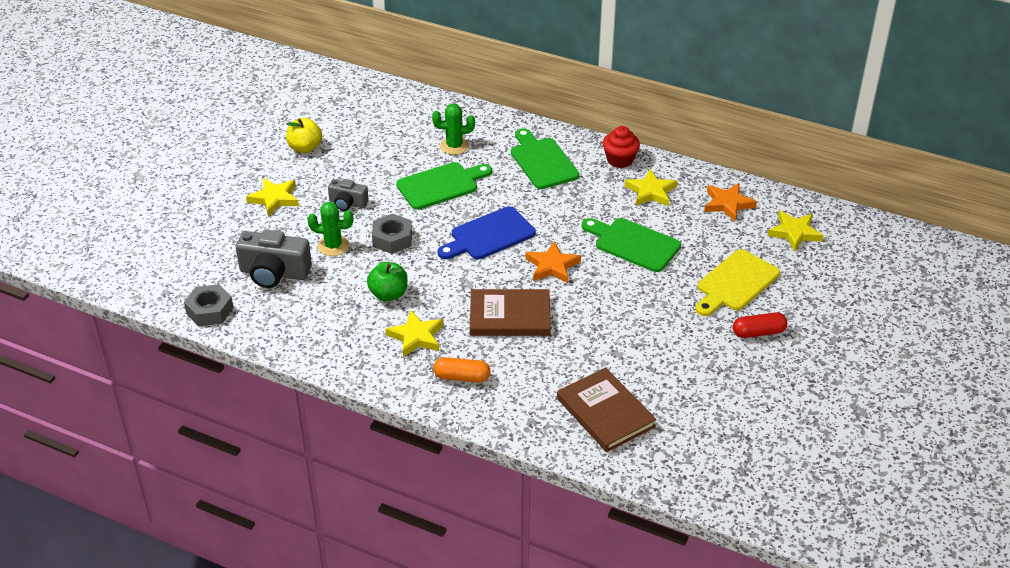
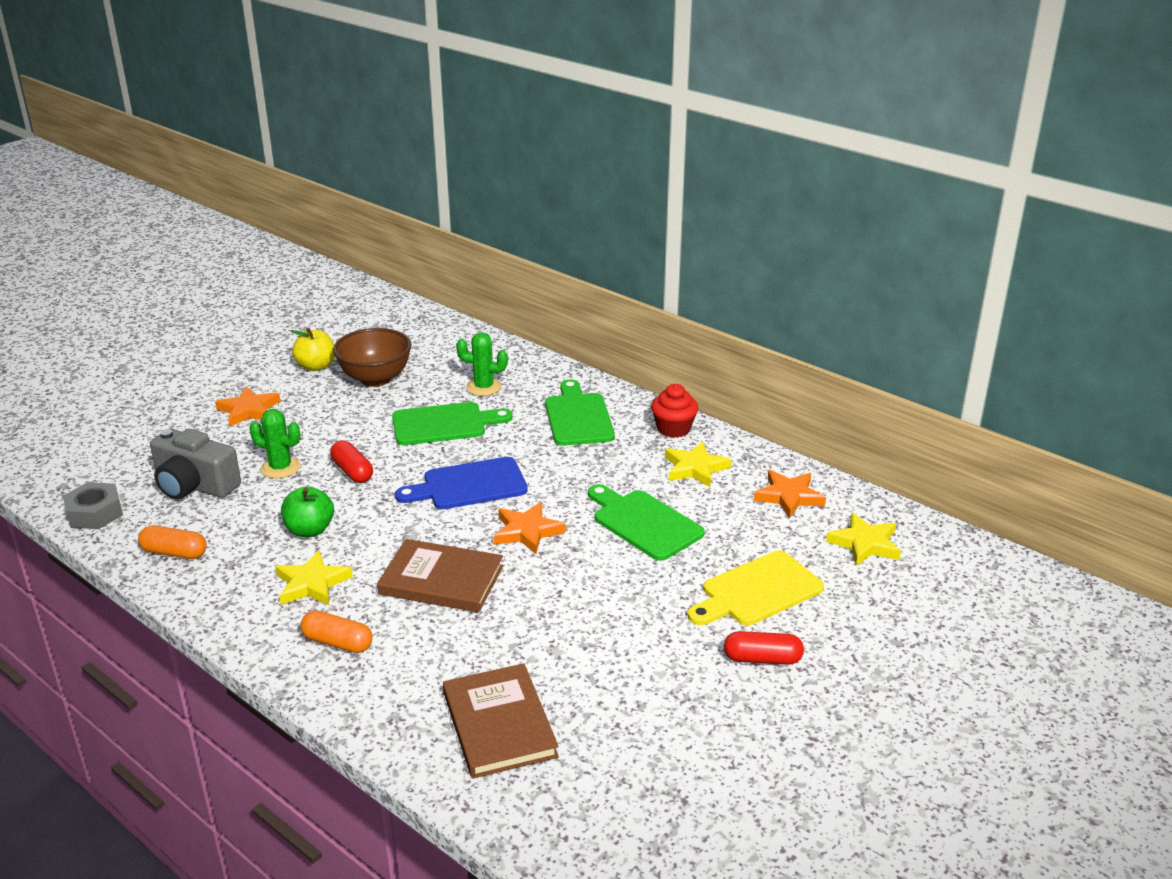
camera: 15 degrees right, 10 degrees down
(274, 199) = (249, 410): yellow star -> orange star
(296, 331) = (174, 552): none -> orange capsule
(347, 203) = (326, 427): grey camera -> none
(362, 152) = (375, 379): none -> brown bowl
(392, 239) = (352, 471): grey nut -> red capsule

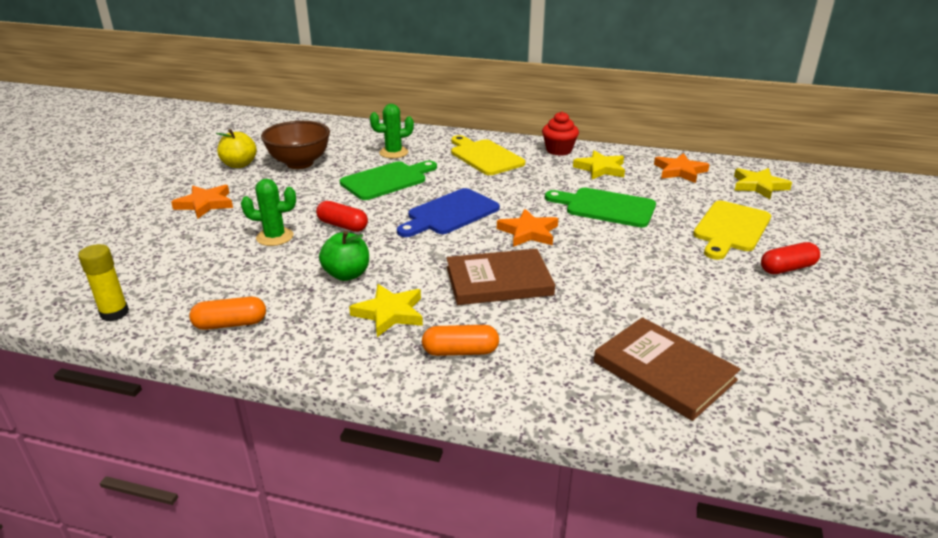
camera: 25 degrees left, 0 degrees up
(95, 513) = (114, 313): grey nut -> yellow glue stick
(195, 485) = (203, 267): grey camera -> none
(578, 417) = (484, 156): green cutting board -> yellow cutting board

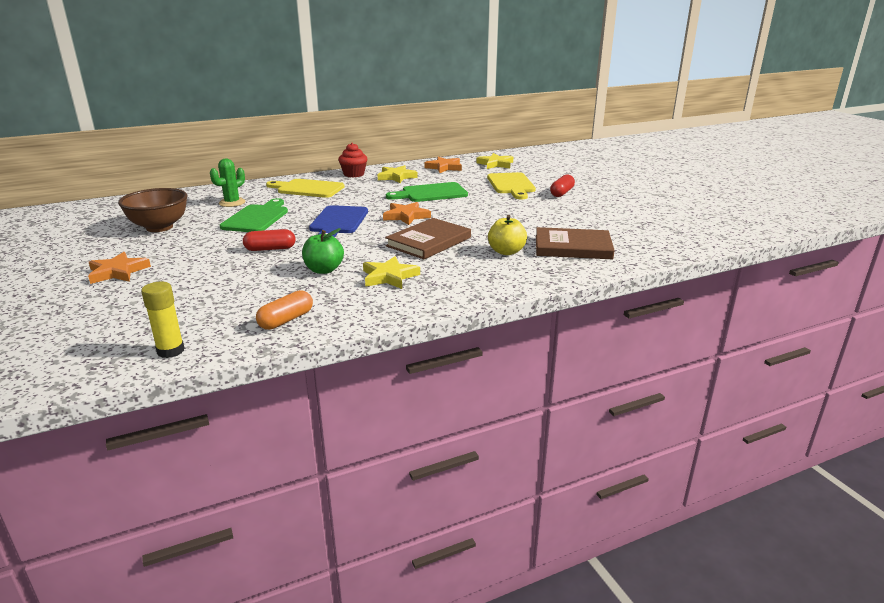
camera: 40 degrees left, 5 degrees down
(239, 164) = (99, 242): yellow apple -> yellow apple (506, 252)
(275, 237) = (226, 270): green cactus -> none
(460, 351) = (463, 277): orange capsule -> none

